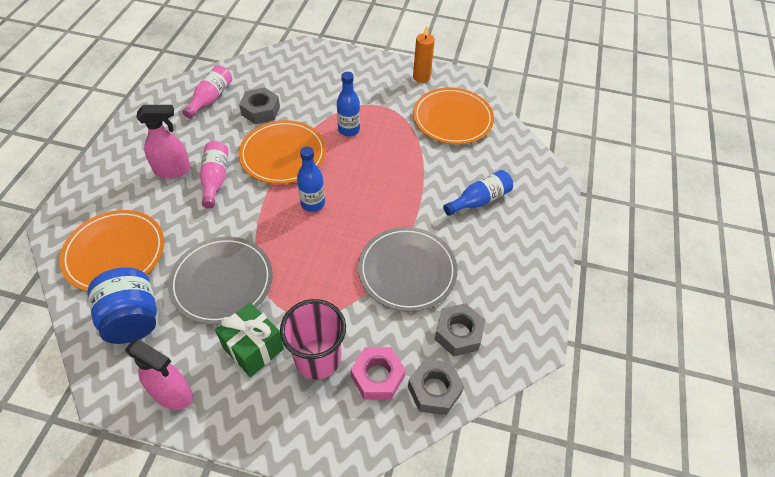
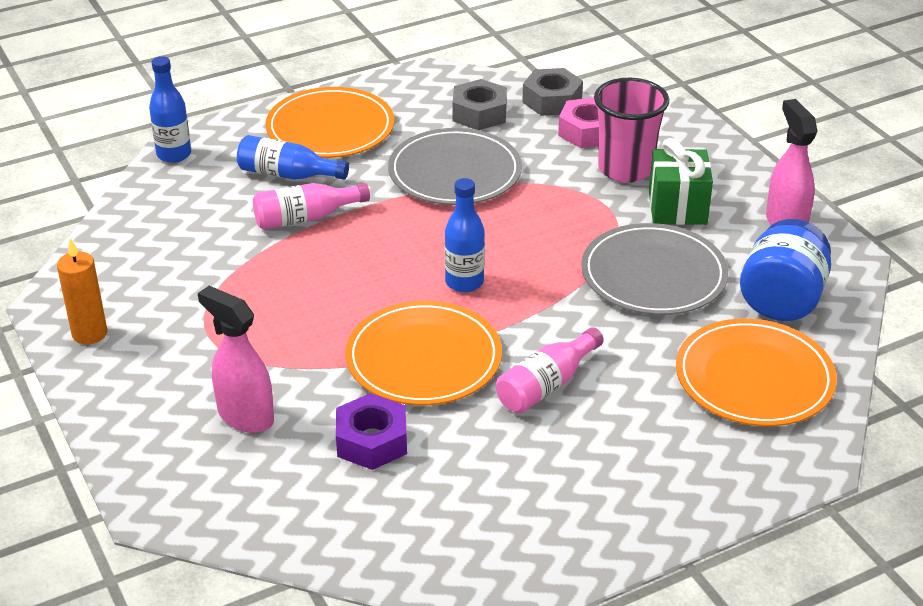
camera: 130 degrees left, 15 degrees down
(173, 170) = (591, 434): pink spray bottle -> pink spray bottle (245, 416)
(210, 98) = (417, 517): pink bottle -> pink bottle (305, 218)
(260, 111) = (372, 441): grey nut -> purple nut
(349, 130) = (298, 332): blue bottle -> blue bottle (174, 154)
(452, 118) = (157, 260): orange plate -> orange plate (330, 128)

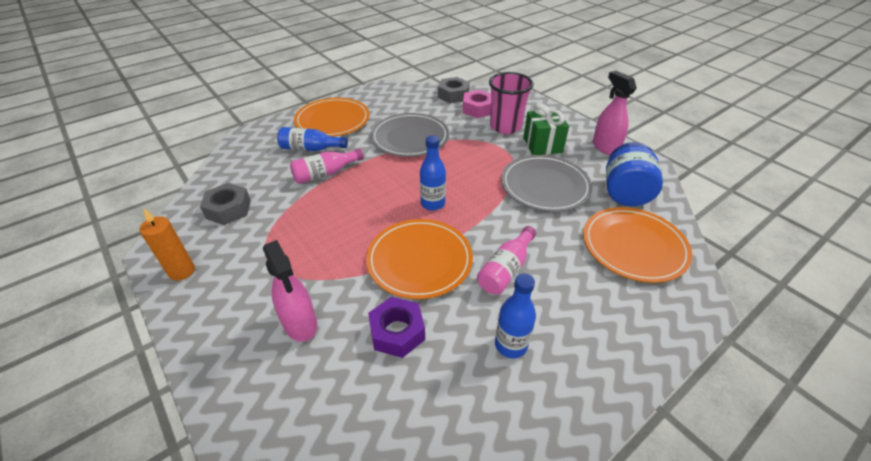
camera: 10 degrees left, 5 degrees up
(174, 154) = (239, 144): blue bottle -> blue bottle (511, 345)
(245, 416) = (300, 324): pink spray bottle -> pink spray bottle turned 150 degrees counterclockwise
(479, 113) = (415, 105): grey nut -> grey nut (228, 209)

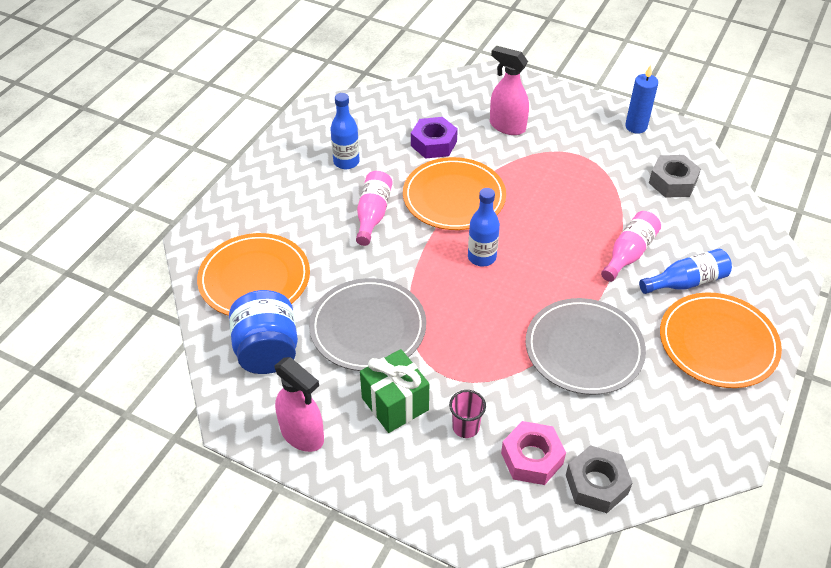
camera: 155 degrees right, 5 degrees up
(182, 271) = (636, 126): orange candle -> blue candle
(505, 127) = (465, 427): pink cup -> pink cup, size x0.52

